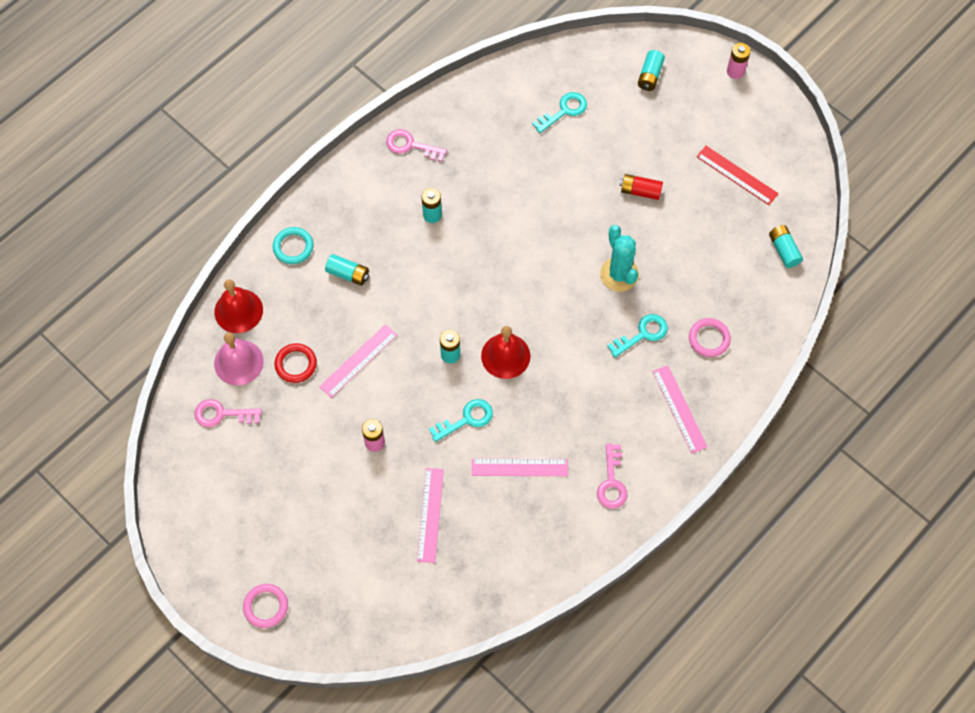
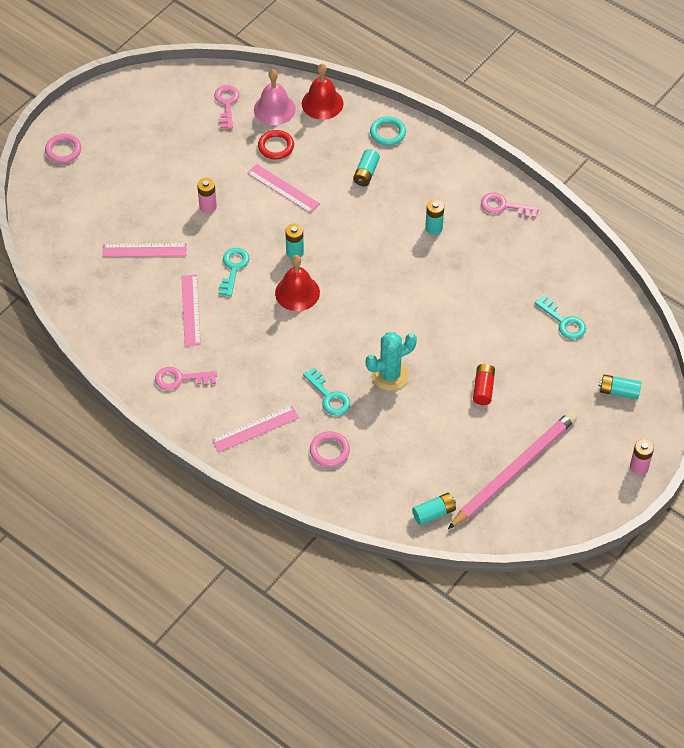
camera: 85 degrees right, 10 degrees down
(411, 145) = (504, 206): pink key -> pink key turned 90 degrees counterclockwise
(466, 419) = (233, 268): turquoise key -> turquoise key turned 135 degrees counterclockwise
(737, 175) = (514, 470): red ruler -> pink pencil

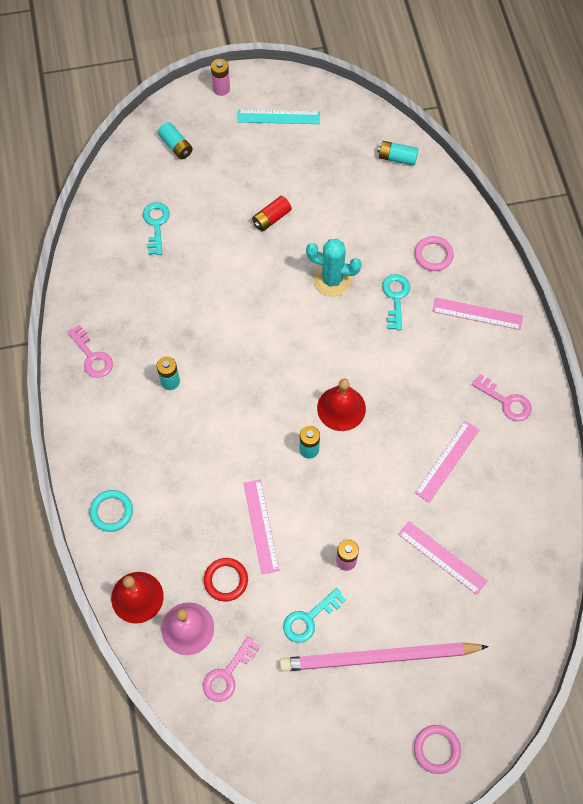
camera: 140 degrees left, 10 degrees up
(233, 268) = (376, 474): turquoise key -> turquoise key (309, 618)
(366, 173) = (173, 483): turquoise battery -> none
(514, 470) = (310, 146): pink pencil -> pink pencil (378, 657)
(566, 477) = (278, 117): none -> turquoise ruler

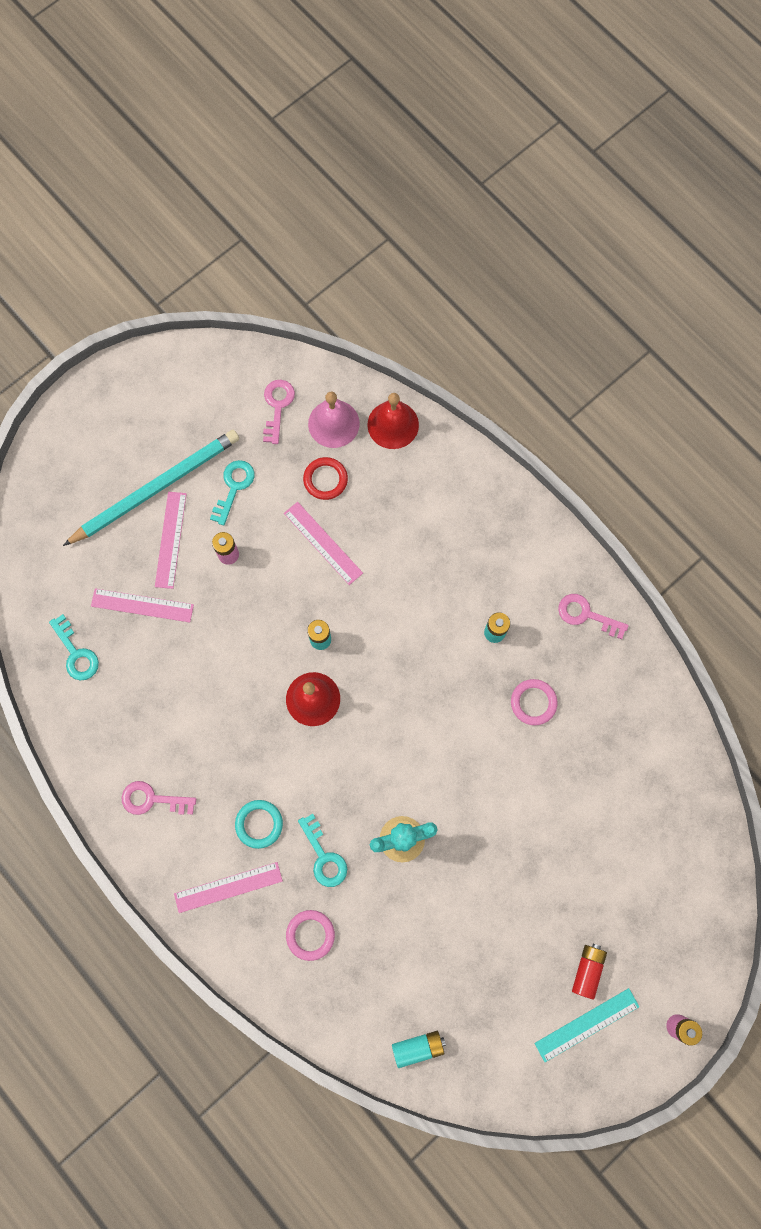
camera: 150 degrees right, 10 degrees up
(111, 511) = (464, 482): turquoise ring -> turquoise ring (259, 824)
(156, 224) = (626, 798): turquoise key -> turquoise key (76, 653)
(176, 146) = (674, 912): turquoise battery -> none
(271, 218) = (510, 878): red battery -> red battery (587, 970)
(378, 657) = (156, 488): pink pencil -> turquoise pencil
(436, 749) = (71, 443): pink ring -> pink ring (533, 702)
(447, 461) = (182, 702): pink ruler -> pink ruler (171, 539)

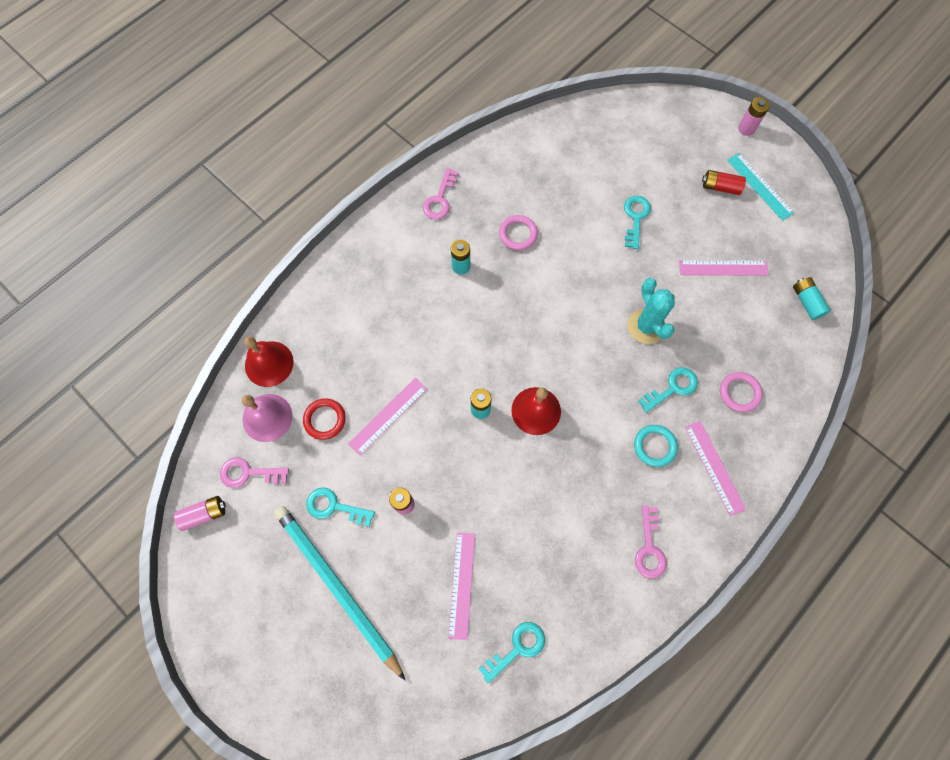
camera: 95 degrees left, 5 degrees down
(171, 539) = (392, 564): pink ruler -> pink ruler (723, 268)
(241, 367) = (204, 514): none -> pink battery
(547, 850) = (635, 218): none -> turquoise key

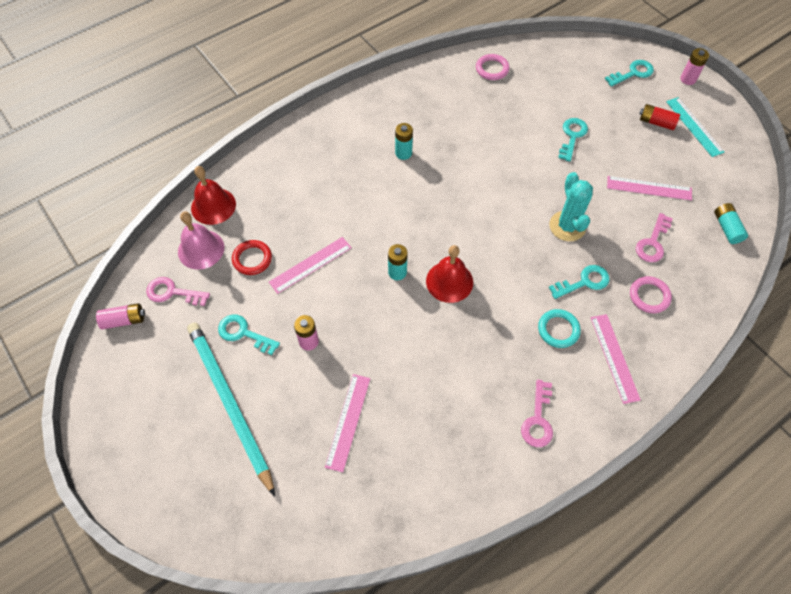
camera: 10 degrees right, 10 degrees down
(440, 199) = (396, 98): pink key -> pink key (652, 242)
(517, 648) = (390, 489): turquoise key -> turquoise key (632, 73)
(518, 234) = (460, 134): pink ring -> pink ring (492, 69)

